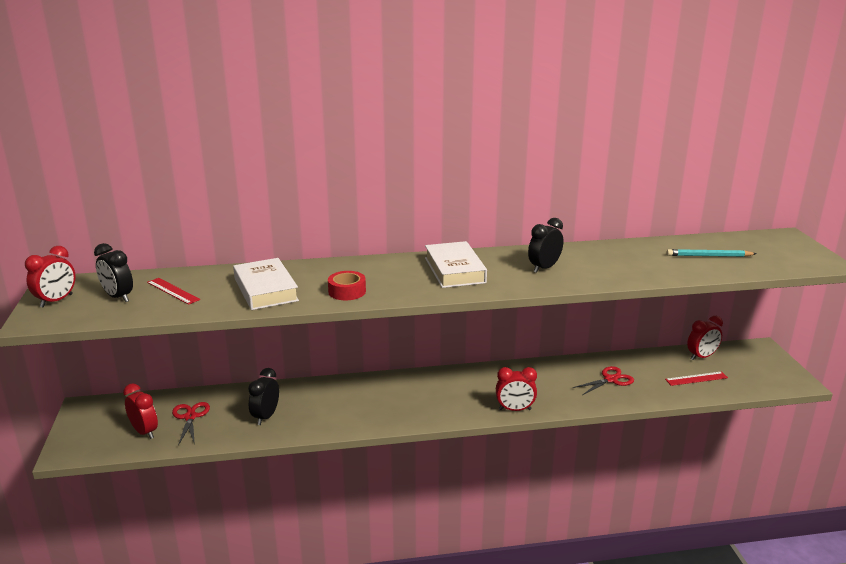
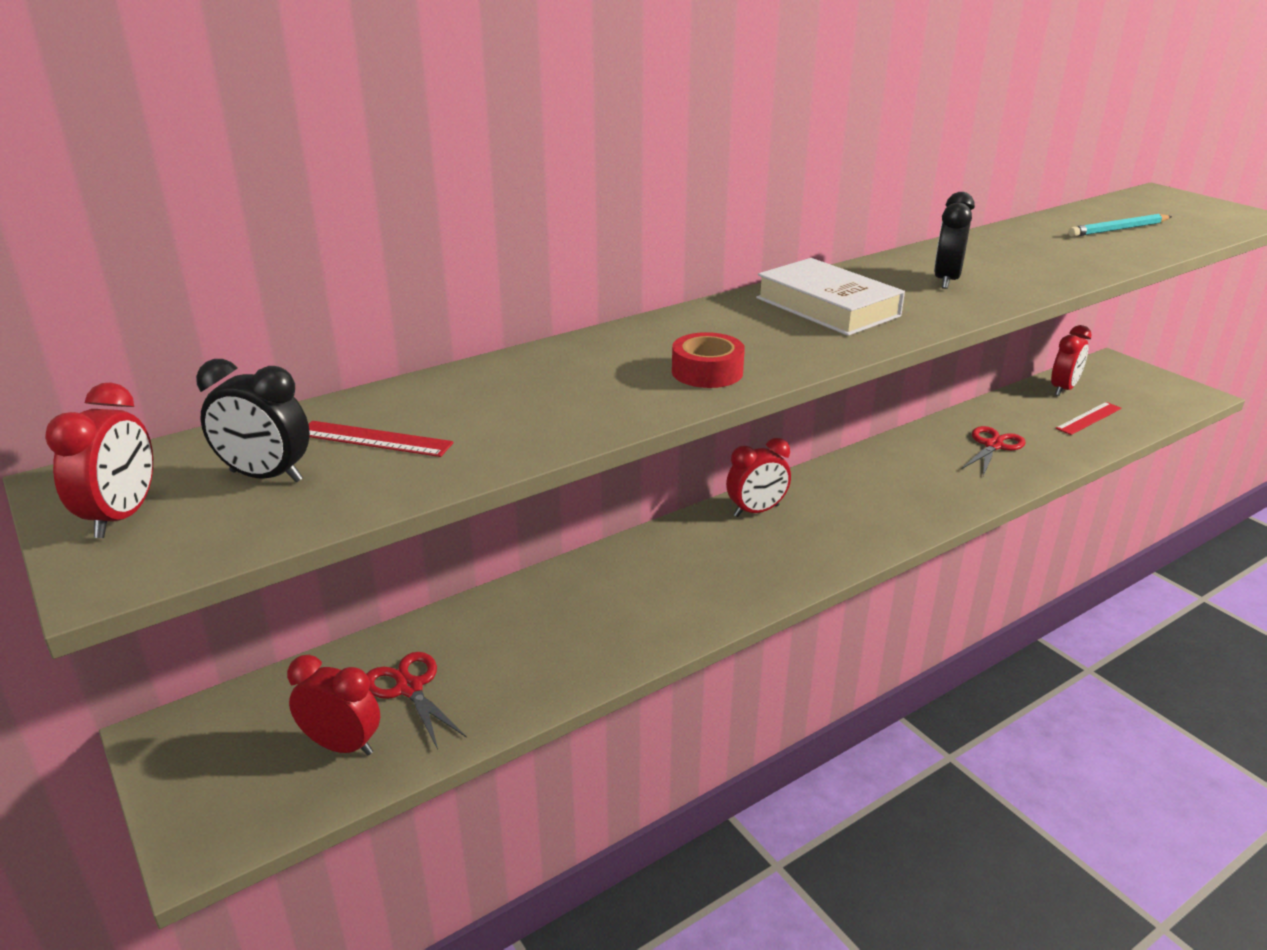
camera: 25 degrees left, 5 degrees up
(266, 290) = (559, 398): white book -> none
(266, 416) = (551, 645): black clock -> none
(515, 409) = (919, 521): red clock -> red clock (756, 511)

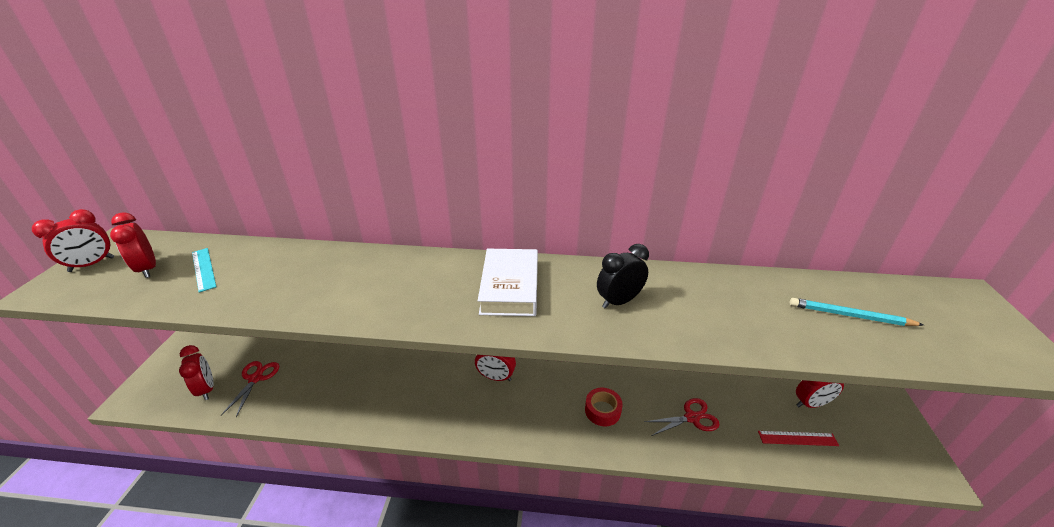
camera: 40 degrees right, 5 degrees up
(266, 476) = (148, 269): black clock -> red clock
(374, 439) = (203, 269): red ruler -> turquoise ruler
(707, 372) = (370, 302): red tape -> red tape (602, 410)

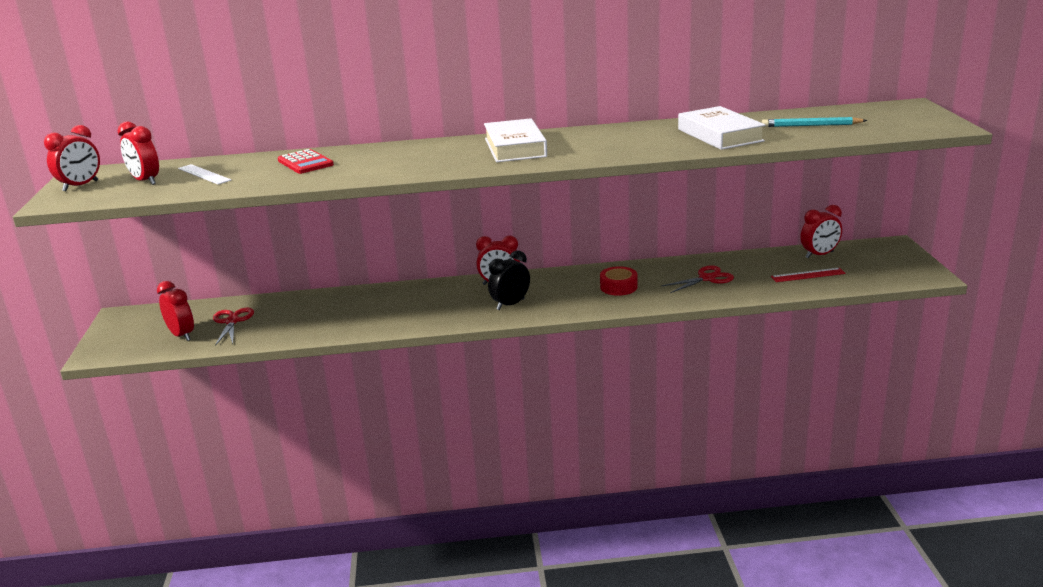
camera: 10 degrees left, 10 degrees down
(203, 269) = (204, 174): turquoise ruler -> white ruler
(302, 269) = (305, 163): none -> red calculator
(619, 301) = (616, 142): black clock -> black clock (510, 304)
(738, 313) = (720, 135): none -> white book

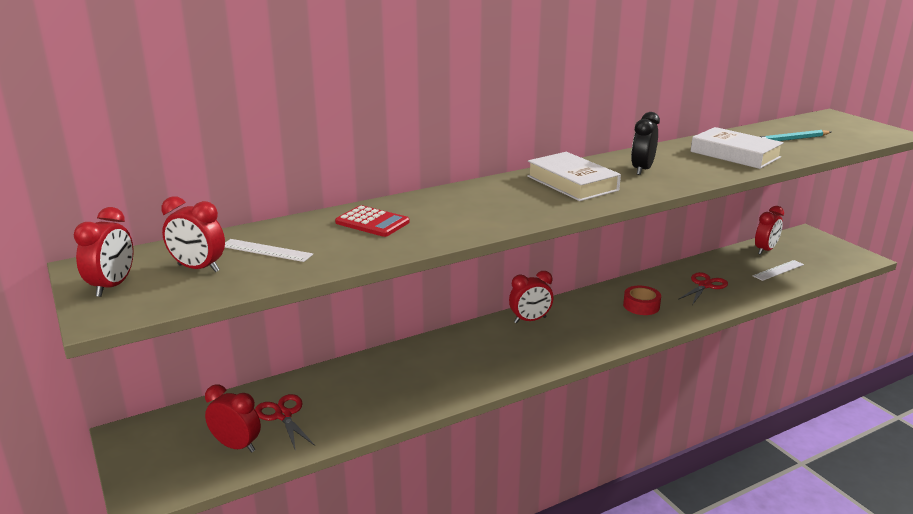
camera: 25 degrees left, 0 degrees up
(510, 304) = (564, 341): black clock -> black clock (642, 170)
(808, 275) = (778, 270): red ruler -> white ruler

